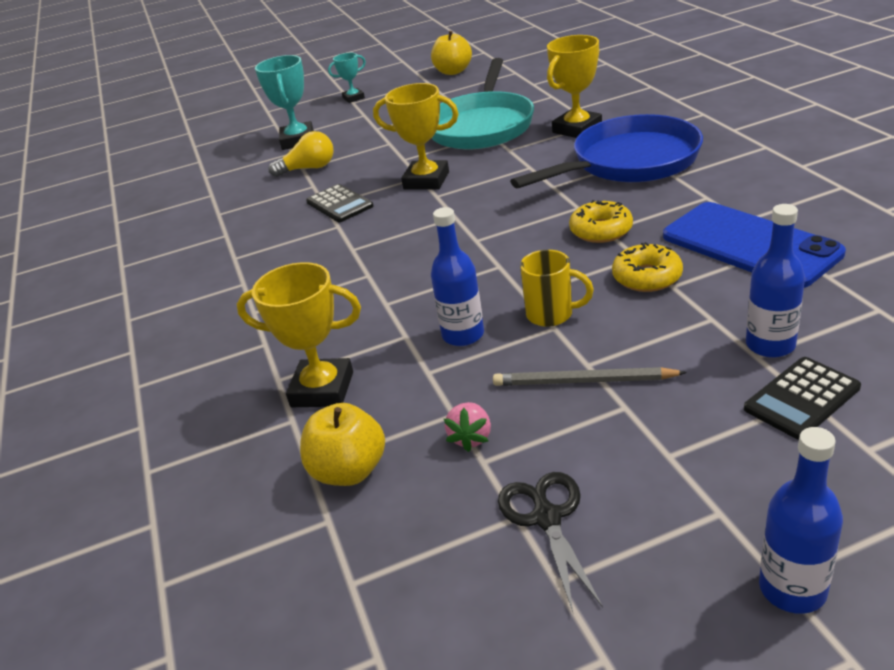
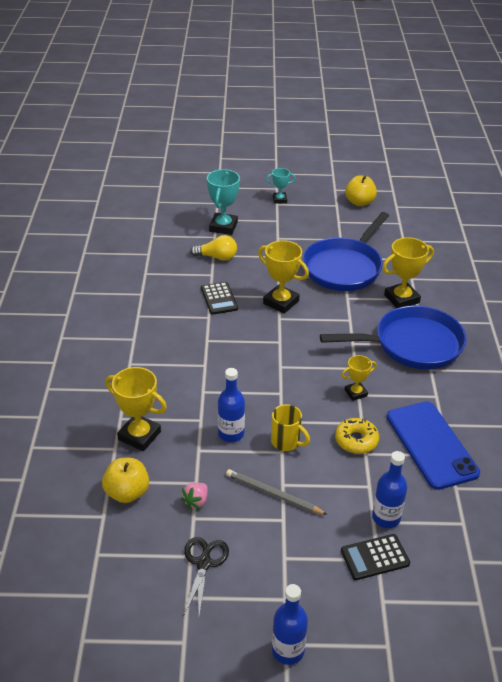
camera: 15 degrees right, 5 degrees up
(482, 126) = (344, 267): turquoise pan -> blue pan
(601, 230) = (356, 393): yellow donut -> yellow trophy

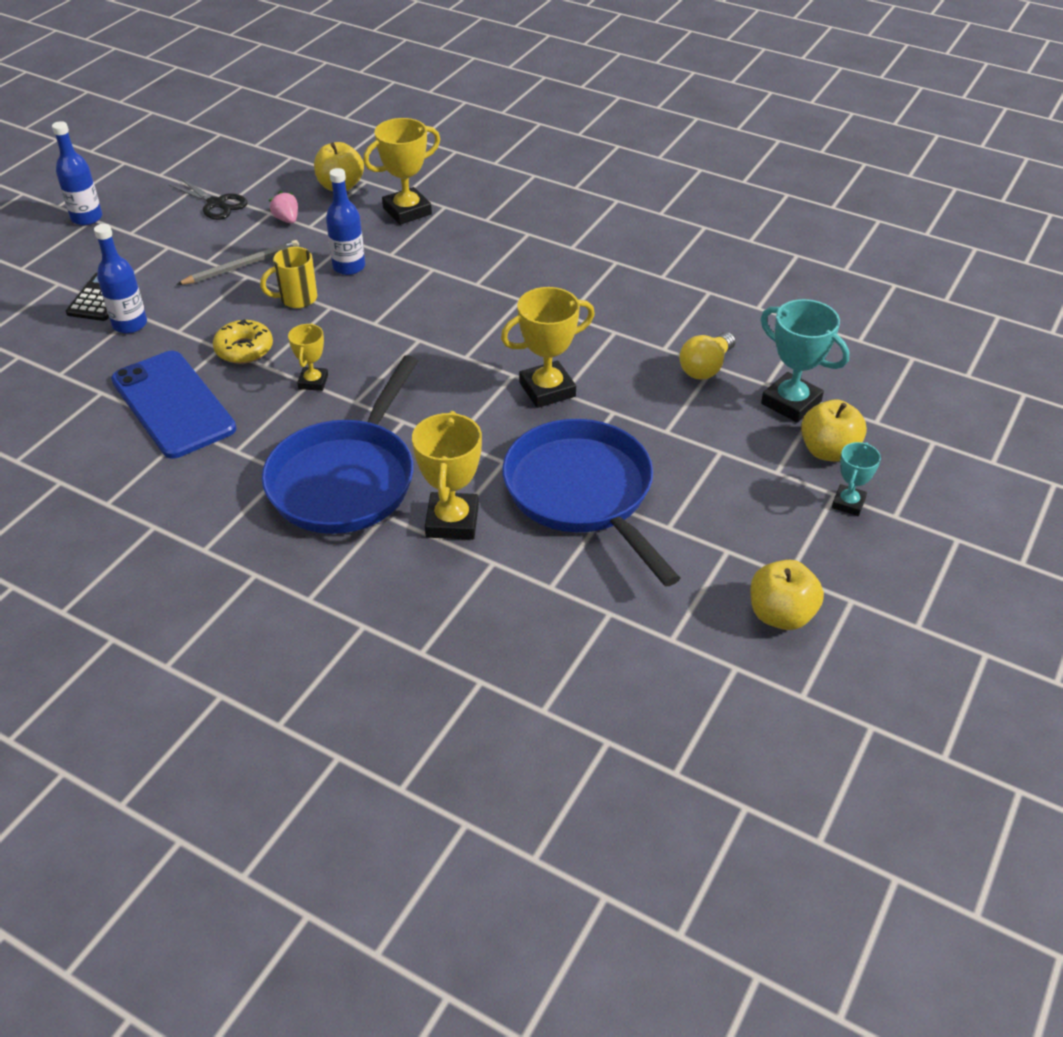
camera: 120 degrees right, 5 degrees up
(219, 298) = (600, 336): black calculator -> none
(250, 210) = (828, 451): none -> yellow apple
(431, 445) = (173, 404): blue phone -> blue phone turned 45 degrees clockwise

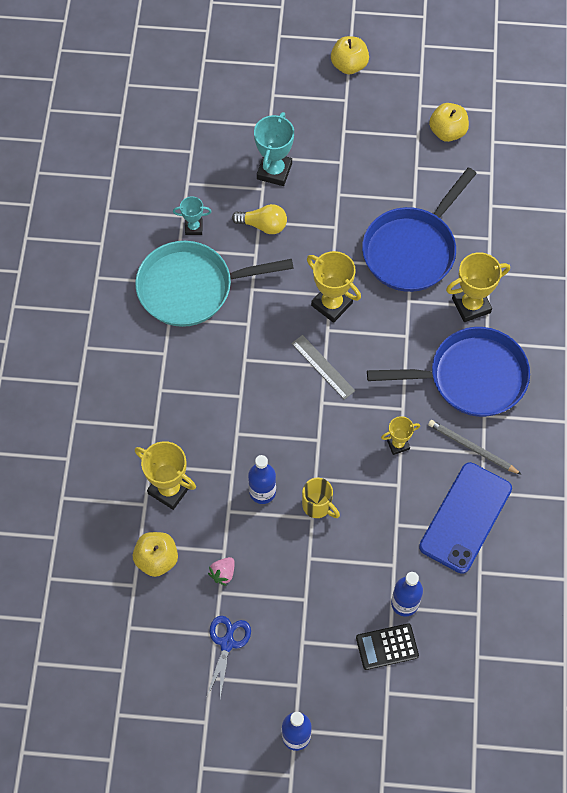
camera: 115 degrees left, 20 degrees up
(216, 204) = (227, 643): black scissors -> blue scissors
(242, 266) = (298, 569): grey pencil -> grey pencil (472, 448)
(244, 349) = (389, 507): yellow donut -> none
(464, 355) = (323, 367): none -> grey ruler
(646, 287) = (192, 288): none -> turquoise pan
(828, 451) = (309, 142): yellow apple -> yellow apple (349, 65)
(848, 503) = (348, 123): turquoise trophy -> turquoise trophy (193, 227)

